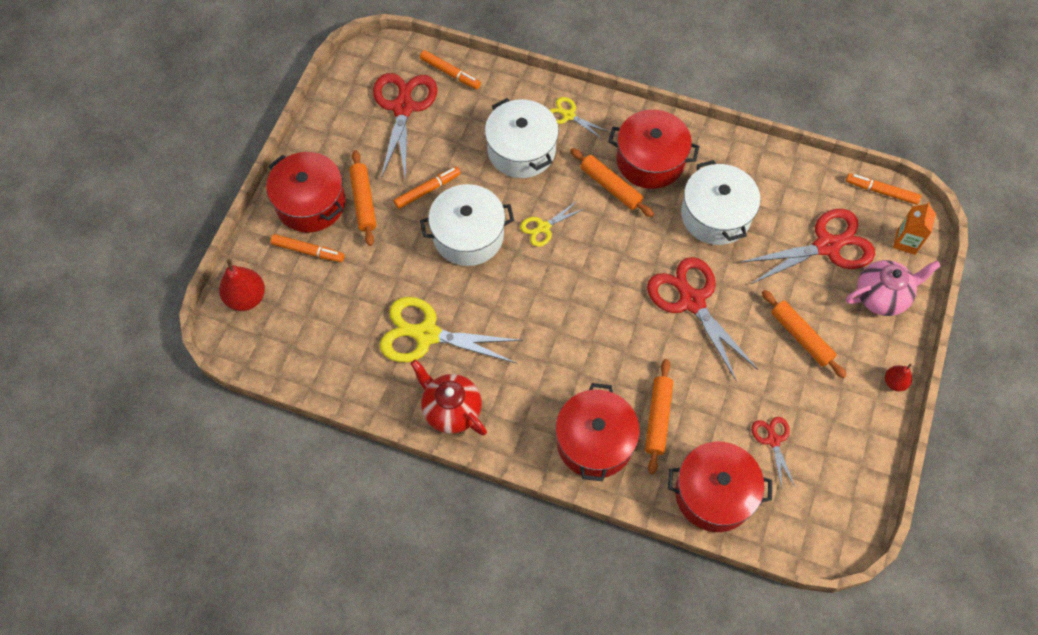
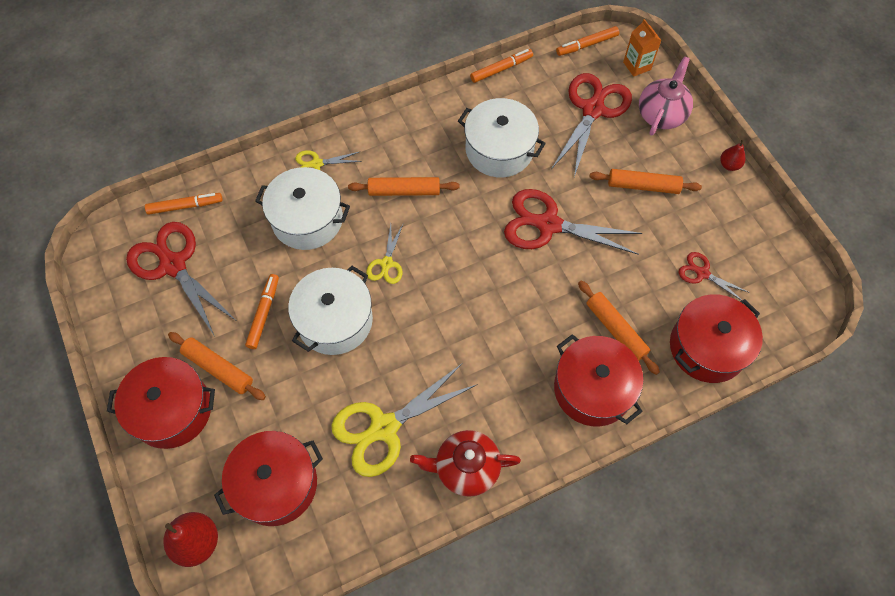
camera: 45 degrees left, 0 degrees up
(308, 251) = (212, 452): orange marker -> orange marker (501, 69)
(650, 160) = (412, 148): red pot -> red pot (276, 484)

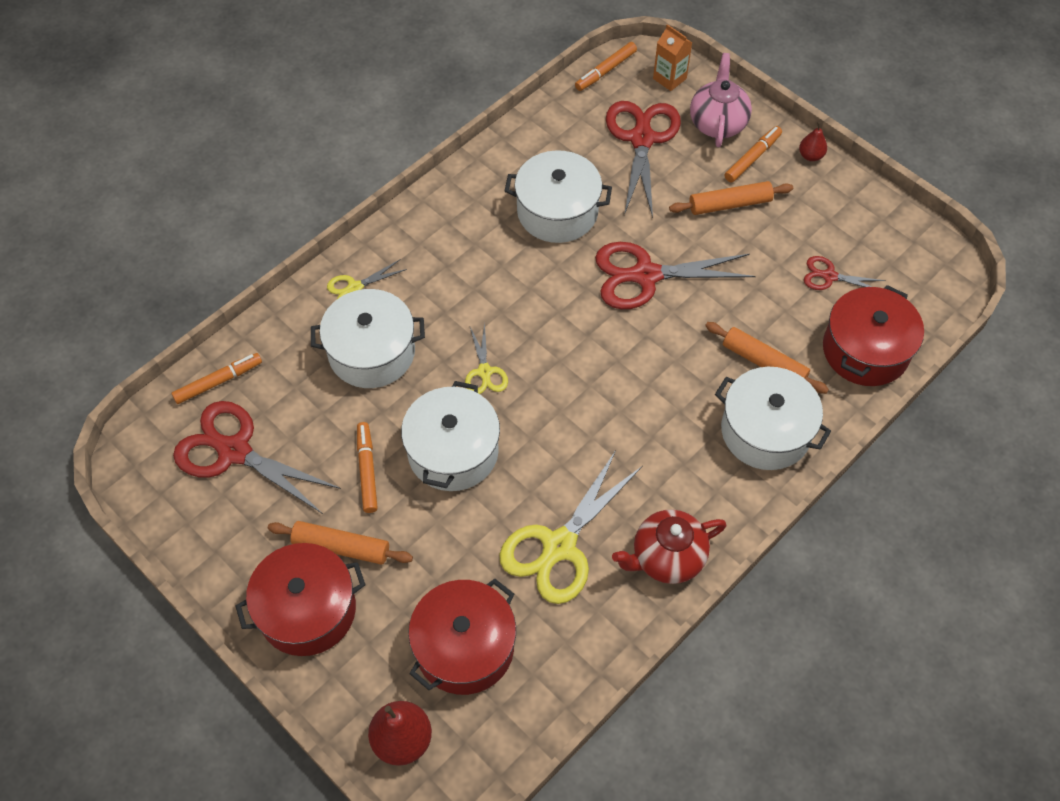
camera: 20 degrees left, 5 degrees down
(404, 191) = (469, 287): orange rolling pin -> none
(501, 69) = (521, 123): orange marker -> orange marker (752, 158)
(593, 389) = (765, 431): red pot -> white pot

